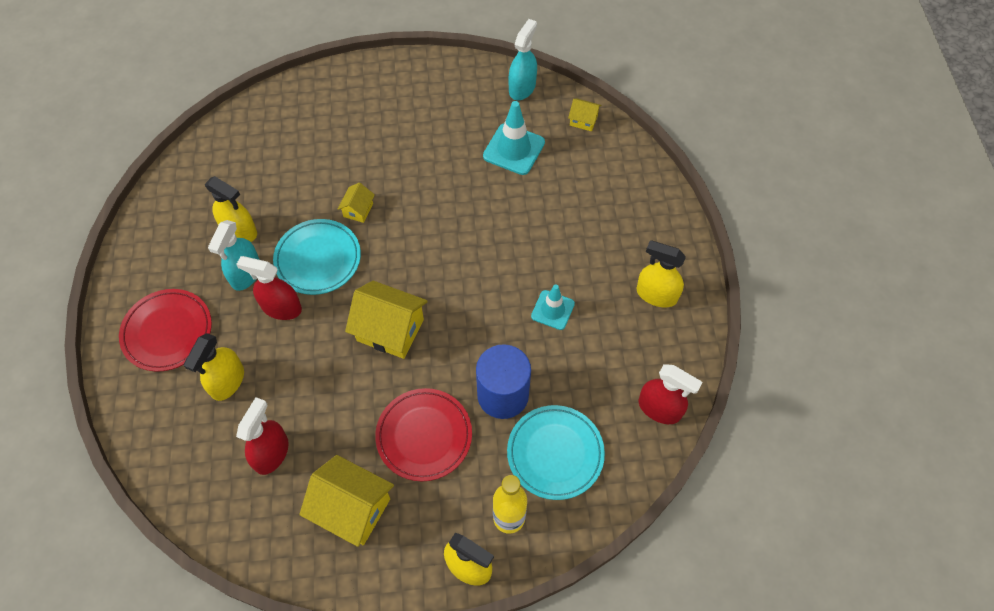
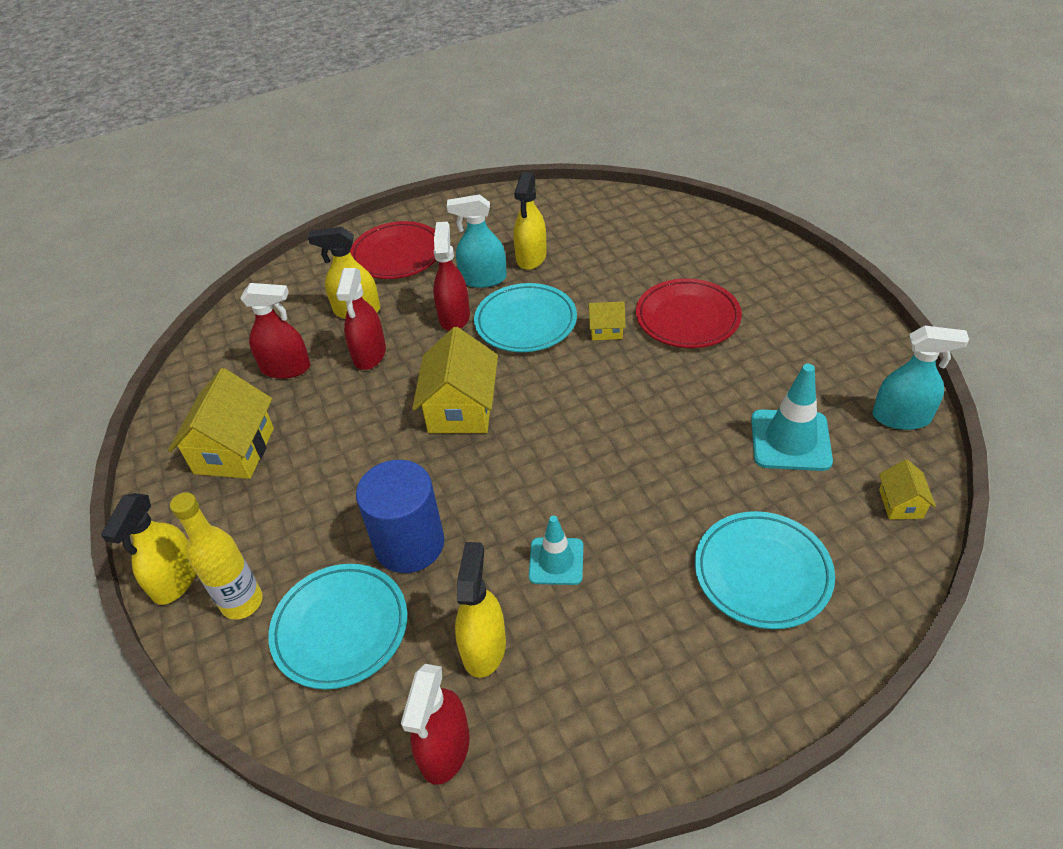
camera: 75 degrees right, 15 degrees down
(291, 382) = (369, 354): none -> red spray bottle
(424, 436) = (334, 483): red plate -> red plate (687, 318)
(603, 206) = (762, 573): none -> turquoise plate
(656, 294) = (643, 691): yellow spray bottle -> yellow spray bottle (484, 647)

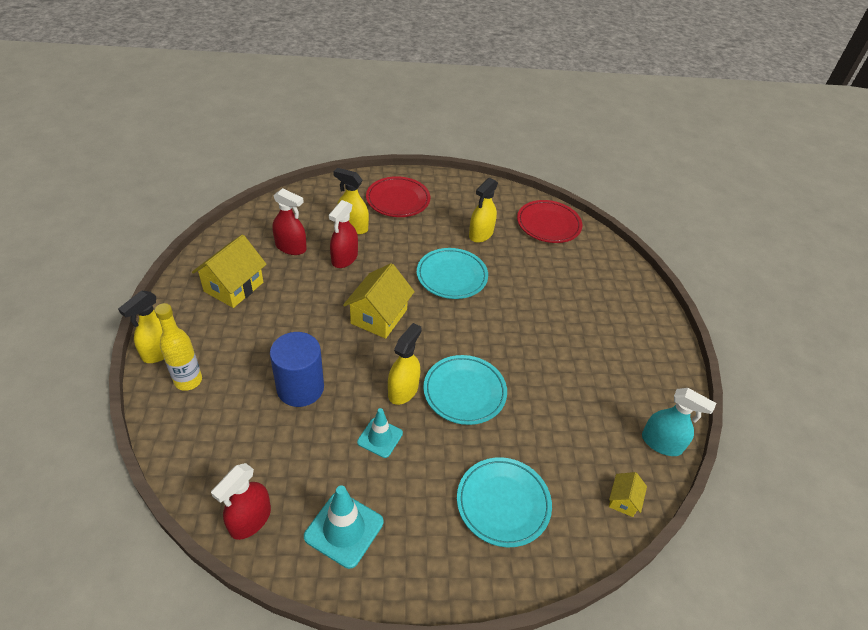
camera: 15 degrees right, 0 degrees up
(340, 628) = (233, 421): turquoise plate -> turquoise plate (464, 392)
(454, 316) = (409, 255): red spray bottle -> none
(483, 279) = (442, 237): turquoise spray bottle -> none
(484, 647) = (307, 470): yellow spray bottle -> yellow spray bottle (403, 390)
(606, 330) = (499, 302): yellow house -> none
(687, 318) = (558, 315): red plate -> red plate (548, 224)
(790, 440) = (575, 426): turquoise traffic cone -> turquoise traffic cone (344, 529)

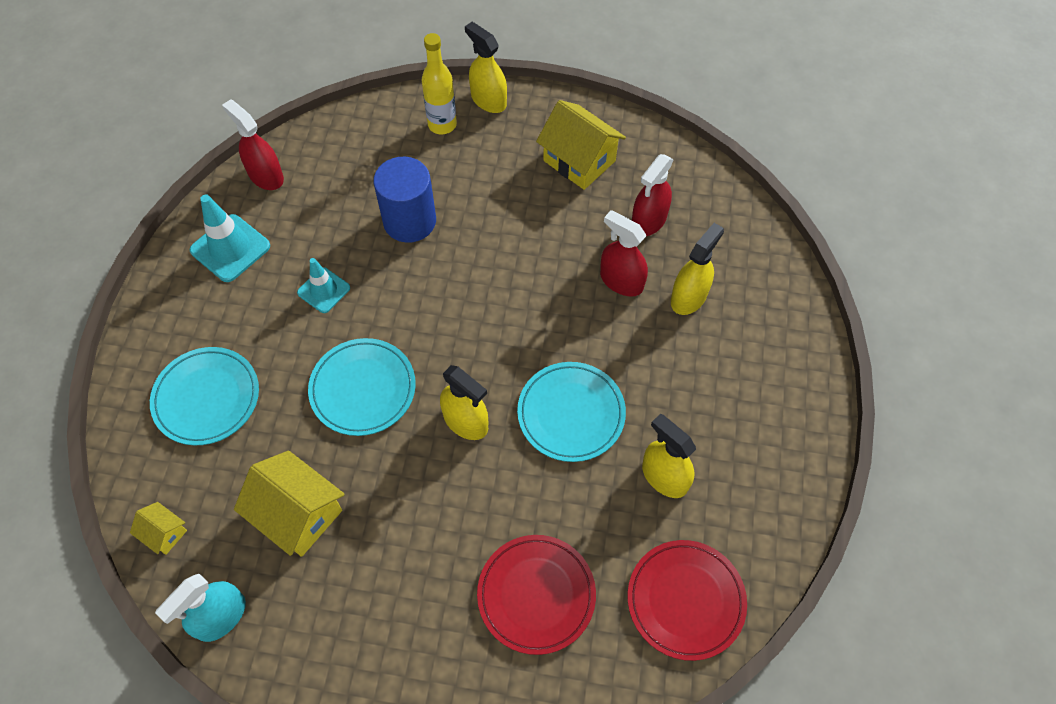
camera: 105 degrees right, 15 degrees up
(379, 316) = (505, 310): yellow house -> yellow house (298, 514)
(398, 200) = (755, 366): red plate -> red plate (536, 595)
(403, 390) = (382, 322): yellow spray bottle -> yellow spray bottle (466, 421)

